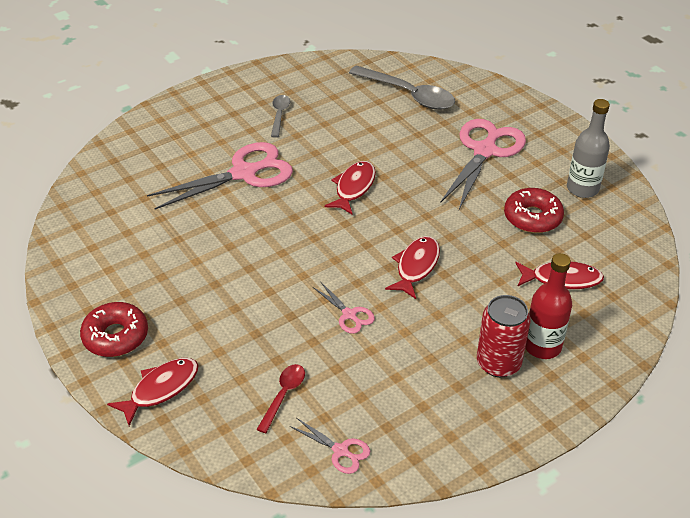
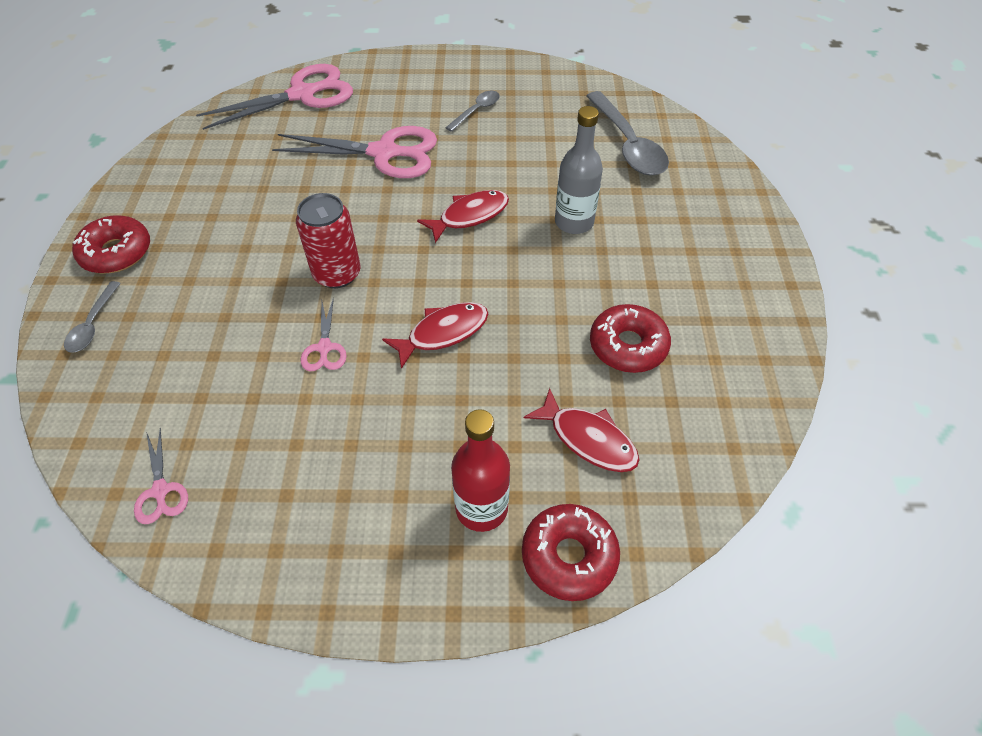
camera: 35 degrees right, 10 degrees up
(161, 389) = (93, 324): red fish -> grey spoon
(283, 395) = (178, 396): red spoon -> none
(484, 151) = (649, 242): pink scissors -> pink scissors (302, 95)
(498, 363) = (412, 497): red can -> red can (337, 274)
(582, 189) = (724, 342): grey bottle -> grey bottle (574, 222)
(611, 342) = (569, 556): none -> red donut

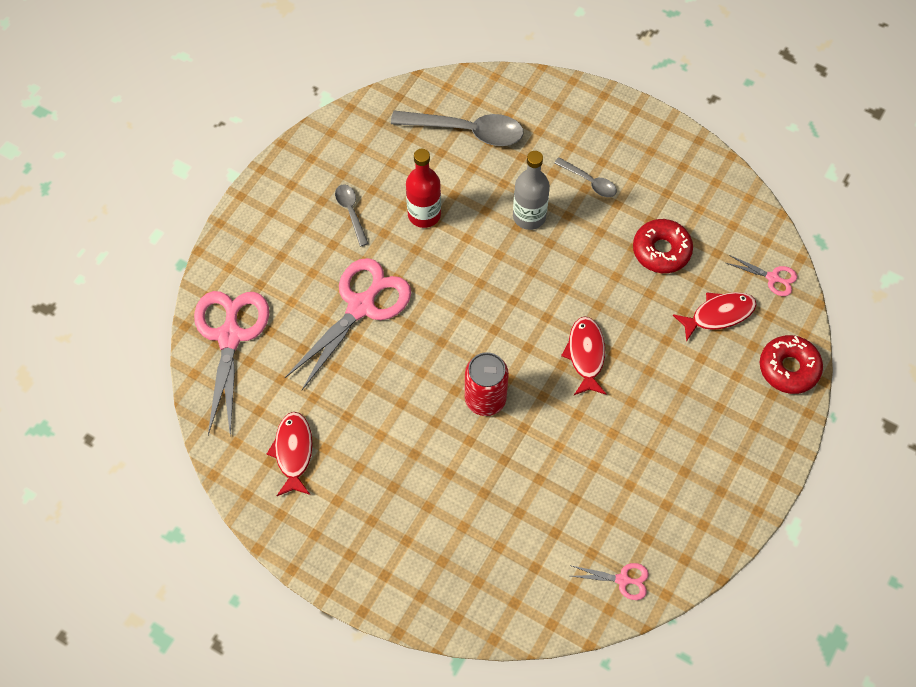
camera: 60 degrees left, 10 degrees up
(93, 324) = (436, 589): grey spoon -> grey spoon (589, 181)
(117, 253) = (360, 552): red donut -> none
(324, 347) = (555, 436): pink scissors -> pink scissors (772, 278)
(470, 216) = (478, 281): red fish -> red fish (293, 452)
(481, 508) = (734, 398): red bottle -> red bottle (424, 214)

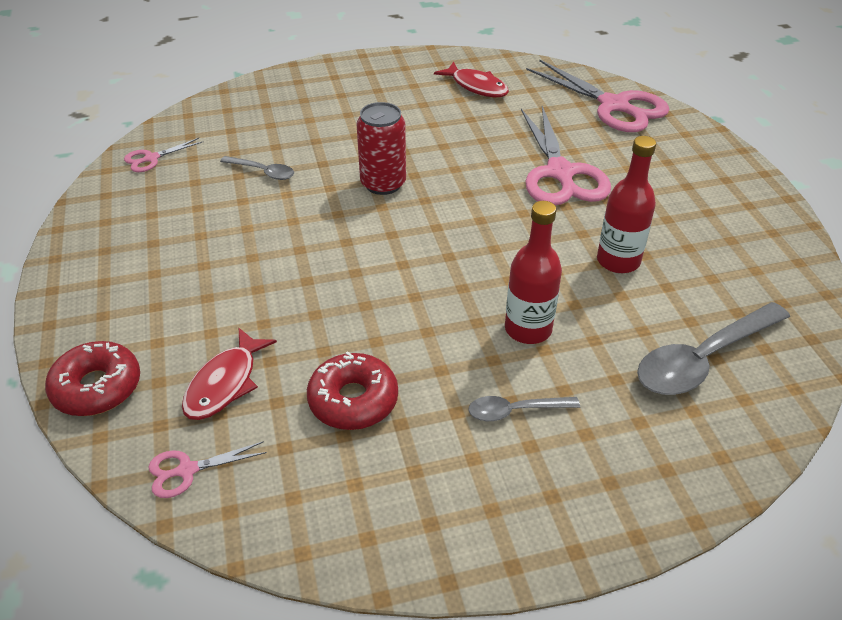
camera: 135 degrees right, 20 degrees down
(351, 212) = (674, 220): grey spoon -> grey spoon (263, 172)
(529, 216) = (528, 329): grey bottle -> red bottle
(586, 354) = (332, 261): red fish -> none

